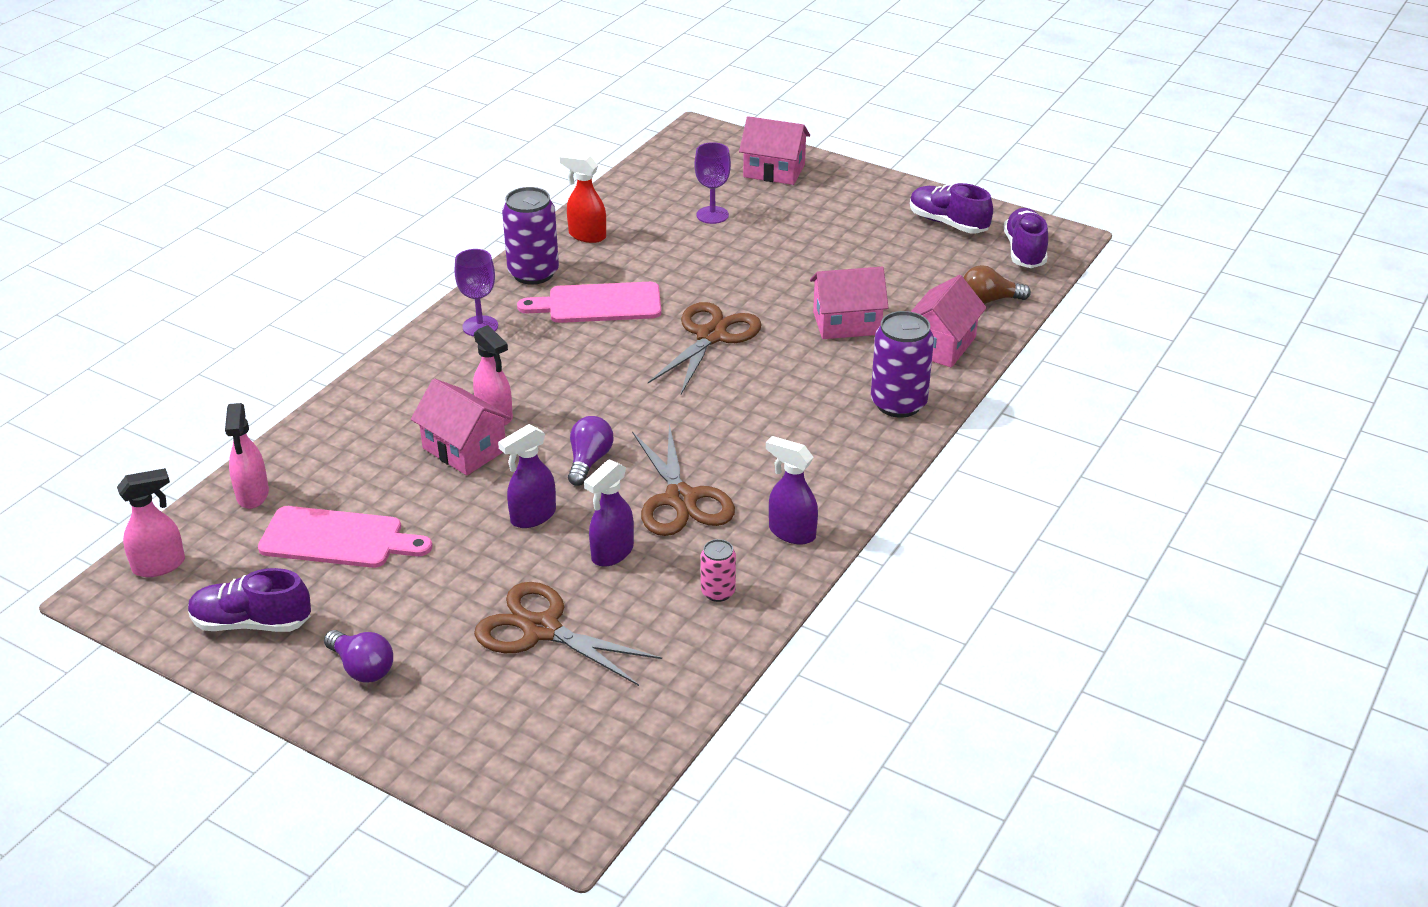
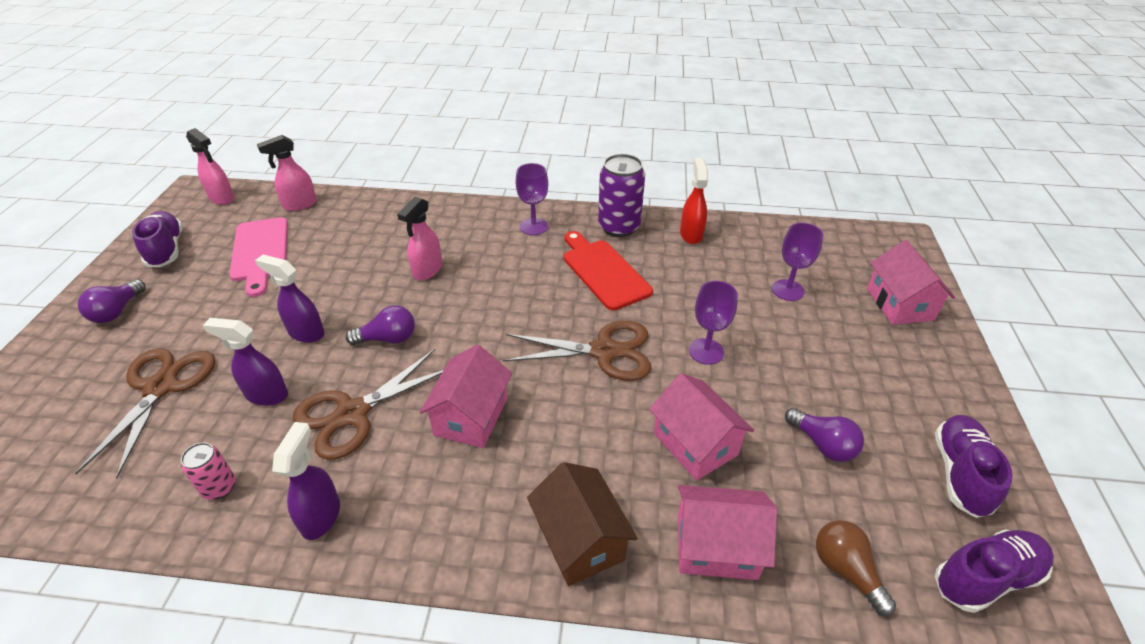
camera: 65 degrees right, 5 degrees up
(464, 449) = (379, 271): pink house -> pink house (471, 416)
(598, 304) = (603, 271): pink cutting board -> red cutting board
(753, 283) = (706, 351): none -> purple goblet
(887, 267) = (822, 444): none -> purple light bulb
(898, 404) = (580, 540): purple can -> brown house

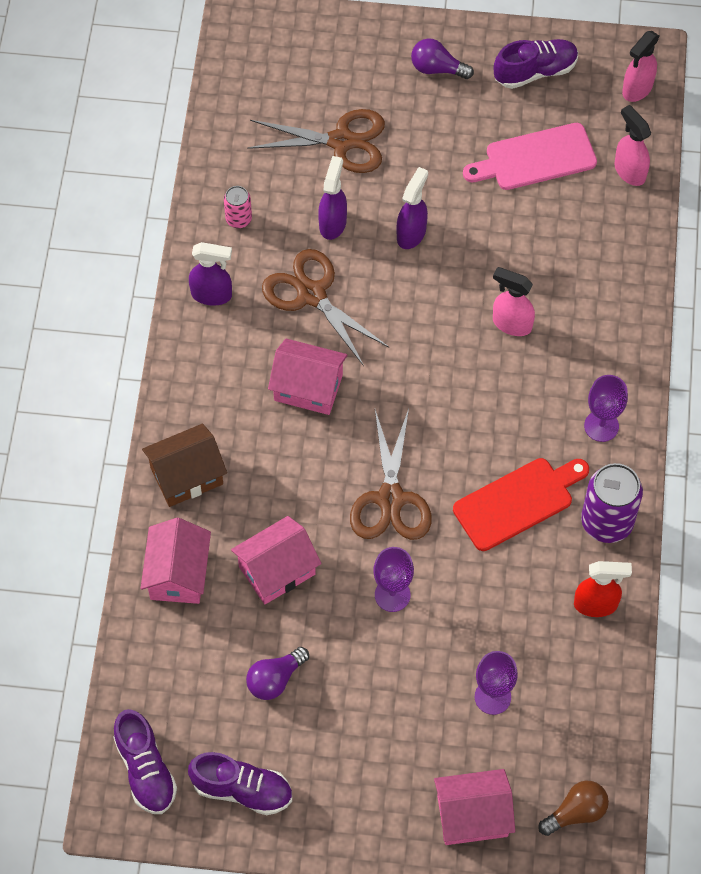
camera: 90 degrees right, 20 degrees up
(388, 339) = (405, 305): purple light bulb -> none
(846, 570) = (155, 665): brown light bulb -> brown light bulb (576, 812)

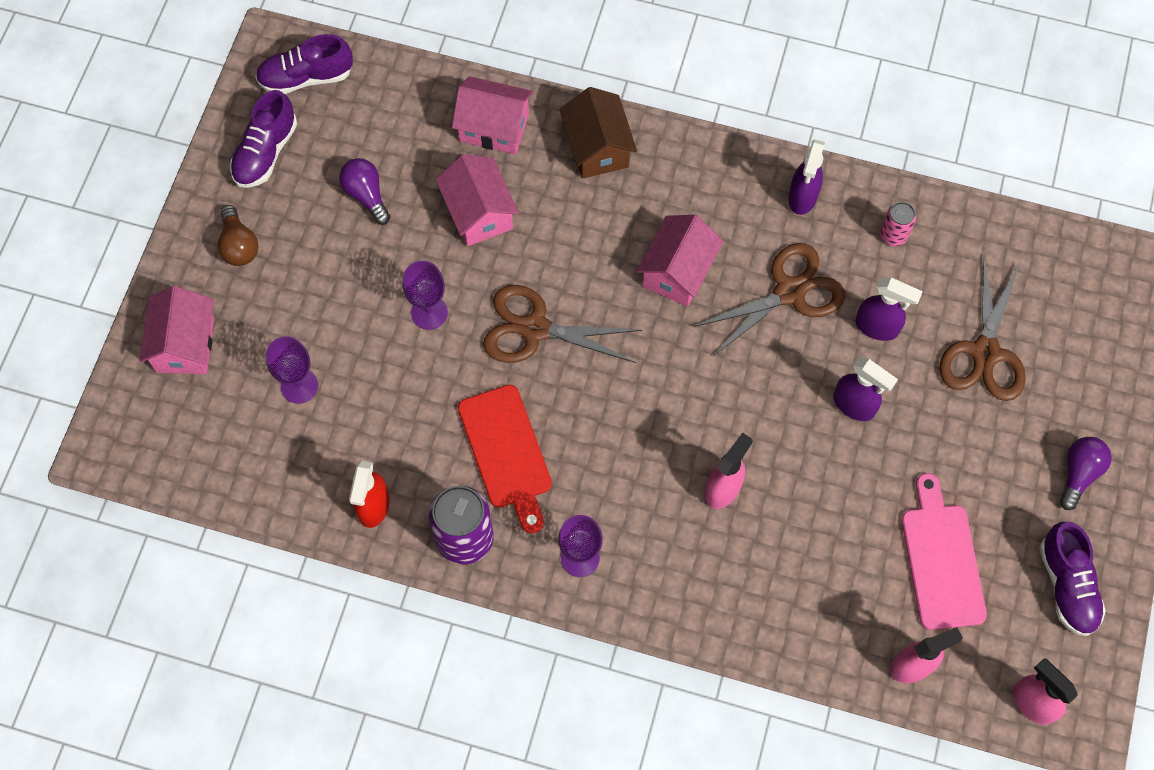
camera: 100 degrees right, 5 degrees up
(576, 812) = (161, 440): brown light bulb -> brown light bulb (239, 245)

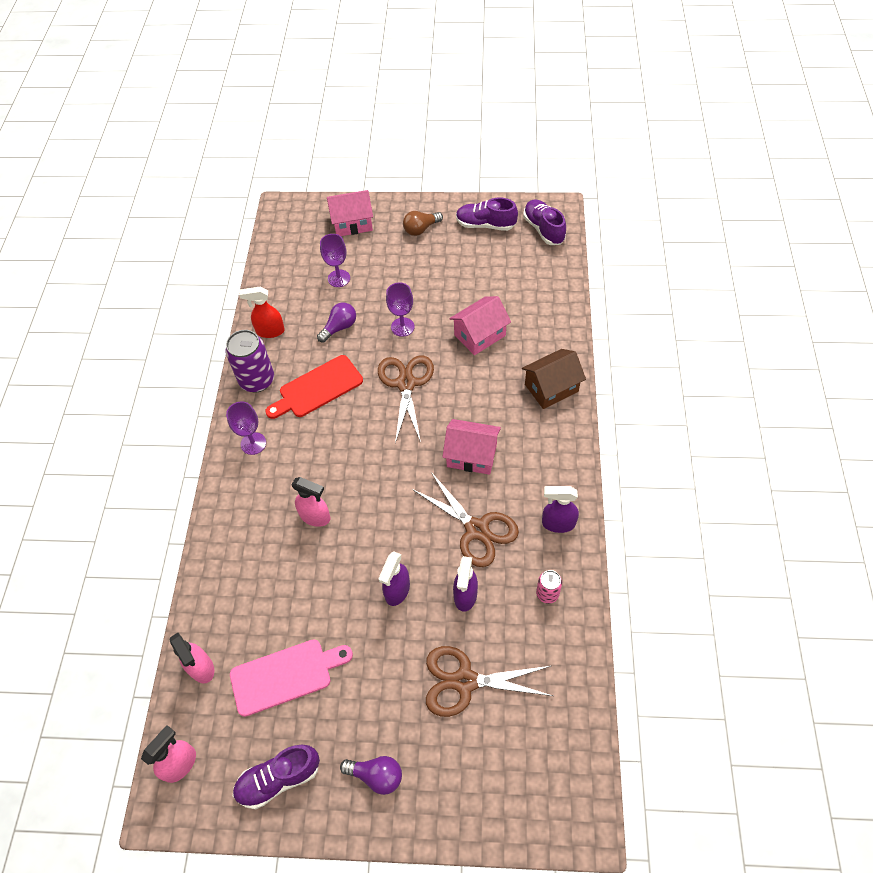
camera: 80 degrees right, 10 degrees down
(366, 195) = (473, 277): purple light bulb -> purple light bulb (339, 327)
(494, 127) = (545, 328): pink house -> none

